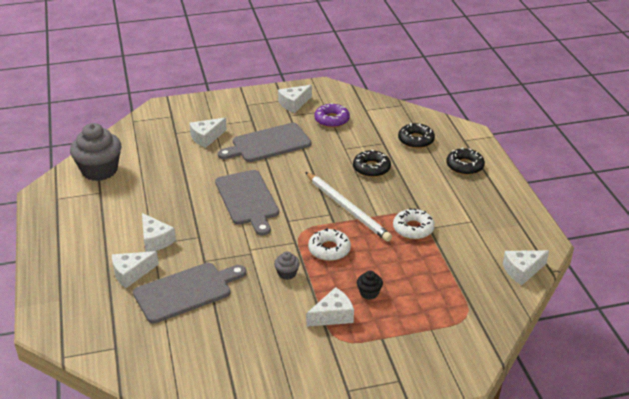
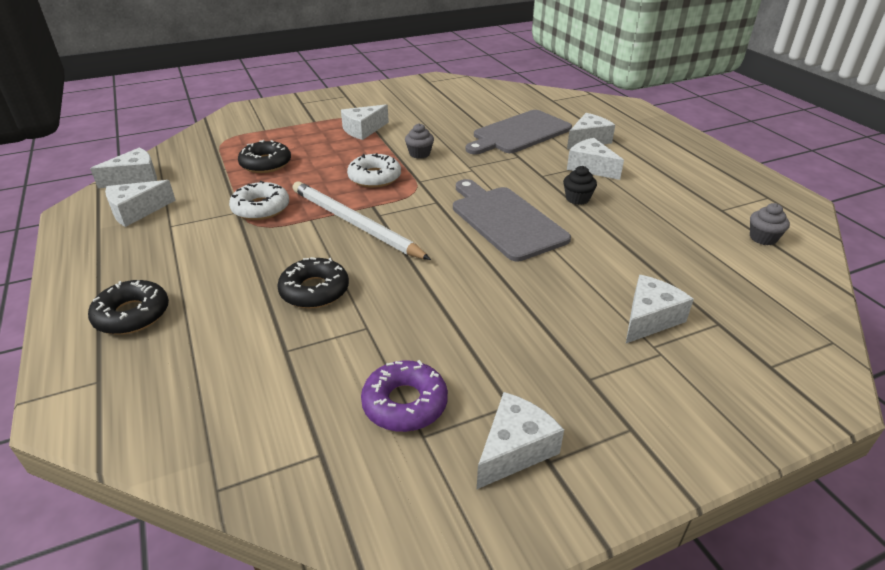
camera: 170 degrees right, 0 degrees up
(99, 170) = (763, 238): grey cupcake -> grey cupcake, size x0.44
(268, 144) = (522, 319): grey cutting board -> none
(369, 293) = (326, 147): black cupcake -> black cupcake (577, 199)
(416, 140) = (211, 366): black donut -> black donut (266, 164)
(501, 236) = (136, 211): none -> white cheese

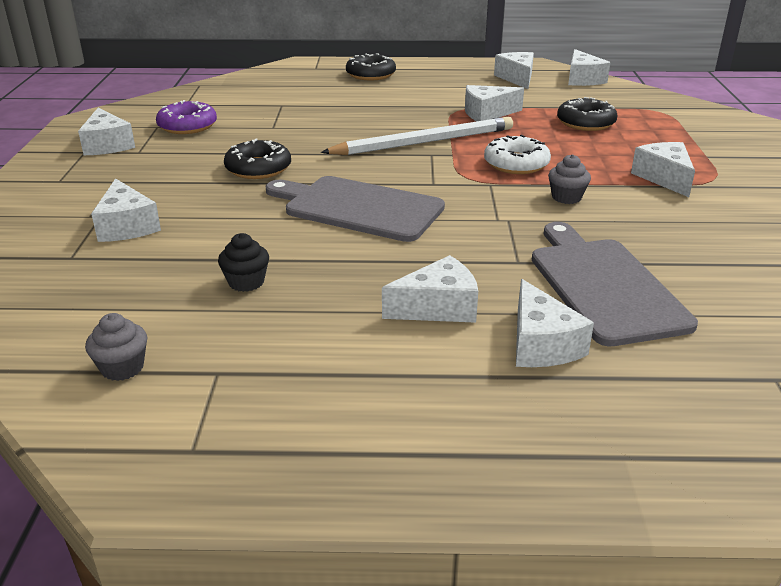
camera: 115 degrees right, 5 degrees down
(261, 208) = (487, 113): white donut -> white cheese
(314, 290) = (337, 118): black donut -> black donut (258, 168)
(505, 220) = (358, 208): grey cutting board -> grey cutting board turned 150 degrees counterclockwise
(577, 199) = (361, 265): black cupcake -> black cupcake (246, 282)

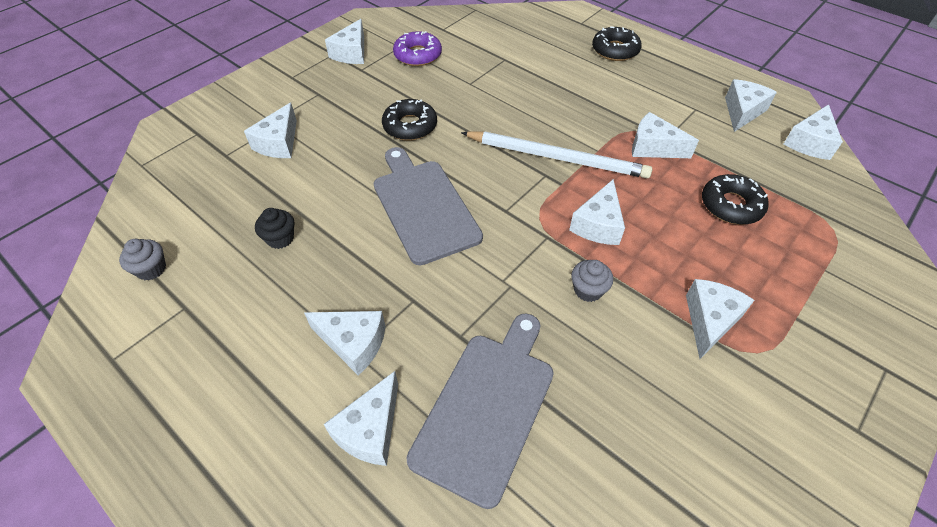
camera: 40 degrees right, 20 degrees up
(516, 164) = (598, 224): white donut -> white cheese

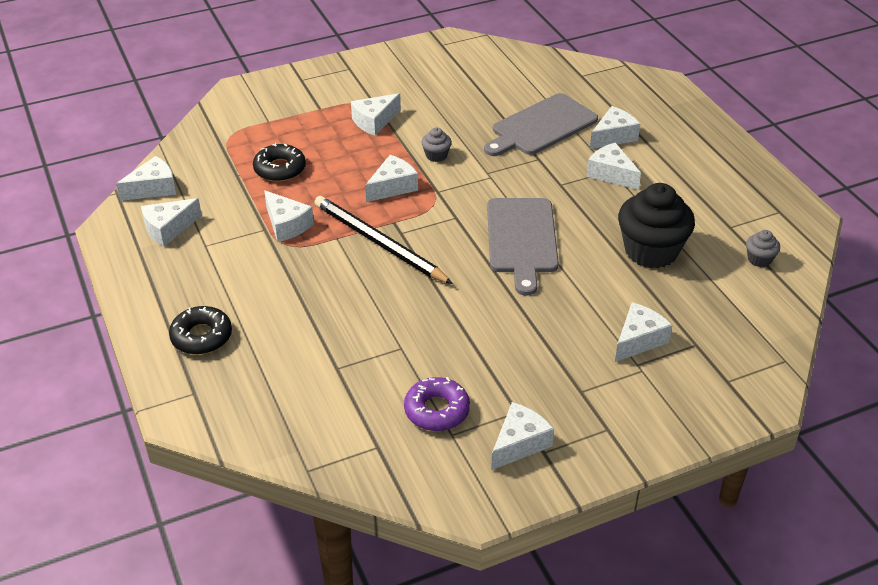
camera: 155 degrees left, 10 degrees down
(280, 238) = (651, 251): black cupcake -> black cupcake, size x2.25
(410, 126) = (496, 316): black donut -> none
(557, 157) = (379, 243): white pencil -> black pencil

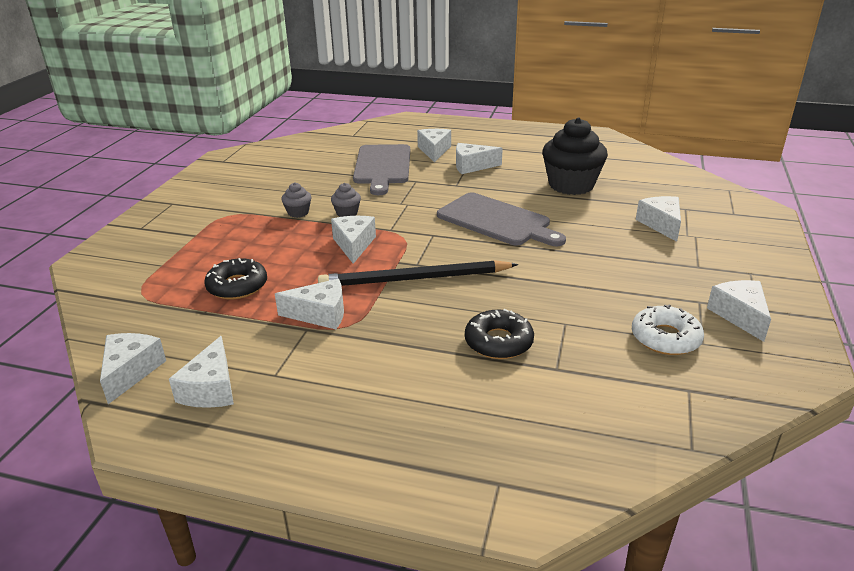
camera: 50 degrees left, 10 degrees down
(201, 336) = (413, 438): black donut -> black donut (498, 342)
(374, 122) = (259, 220): white cheese -> none
(437, 410) = (665, 338): purple donut -> white donut
(759, 259) = (621, 160): grey cupcake -> grey cupcake (298, 212)

